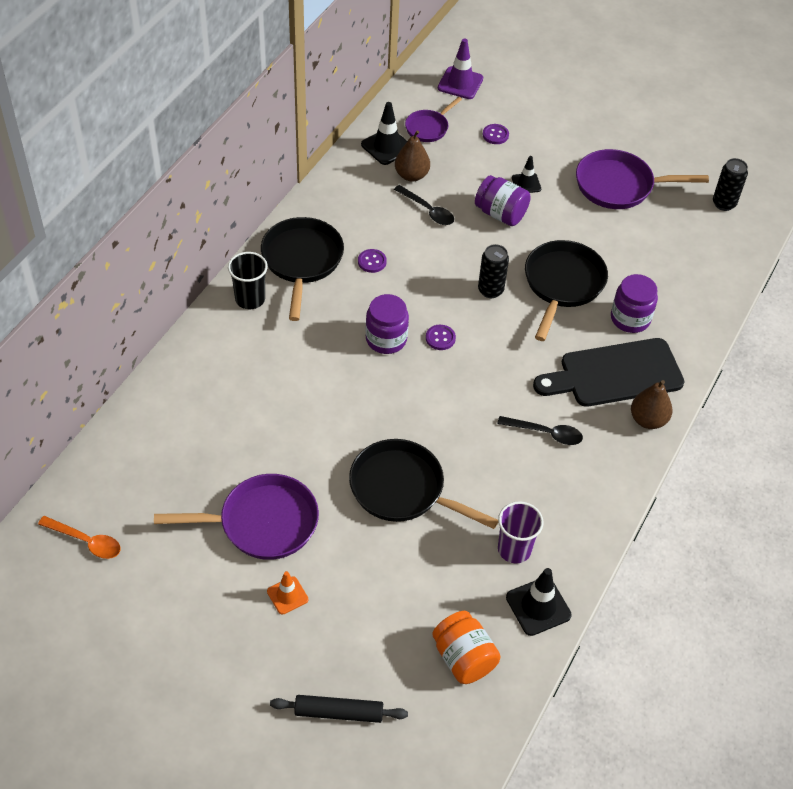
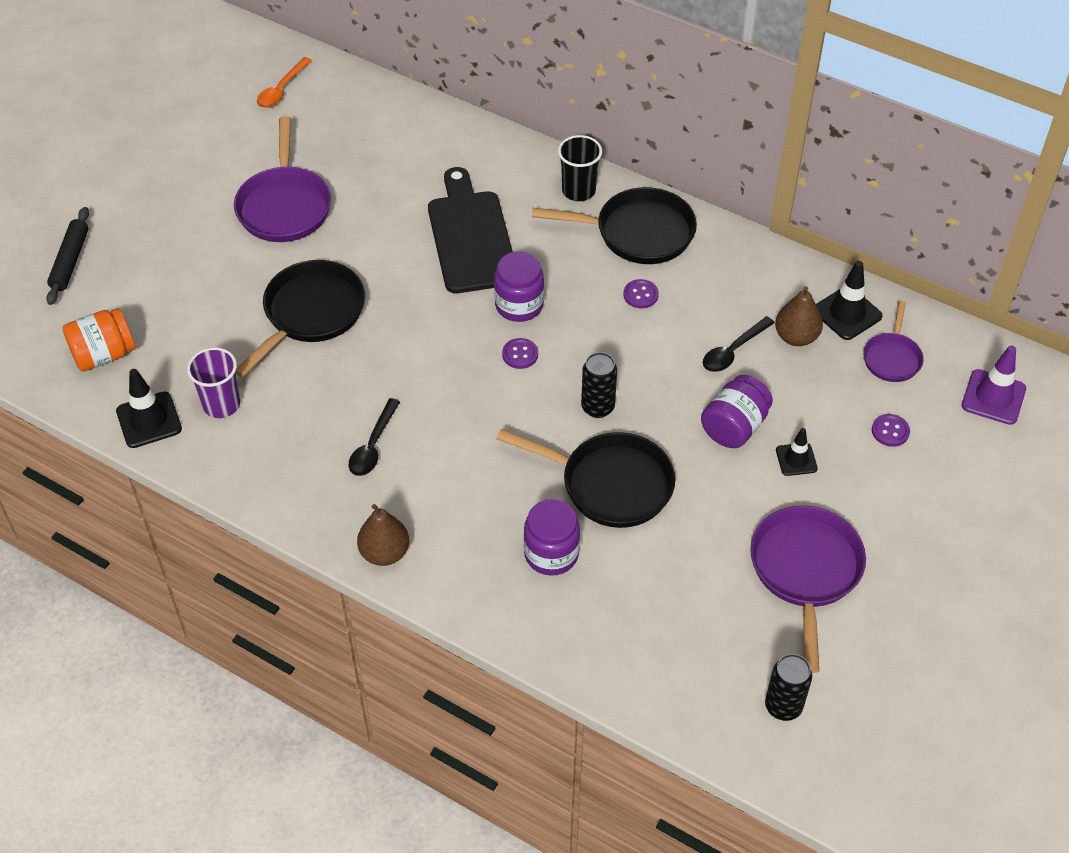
camera: 95 degrees right, 0 degrees up
(287, 595) = (199, 225): orange traffic cone -> none
(428, 127) = (892, 358): purple pan -> purple pan turned 120 degrees counterclockwise
(614, 374) = (459, 525): black cutting board -> black cutting board (471, 237)

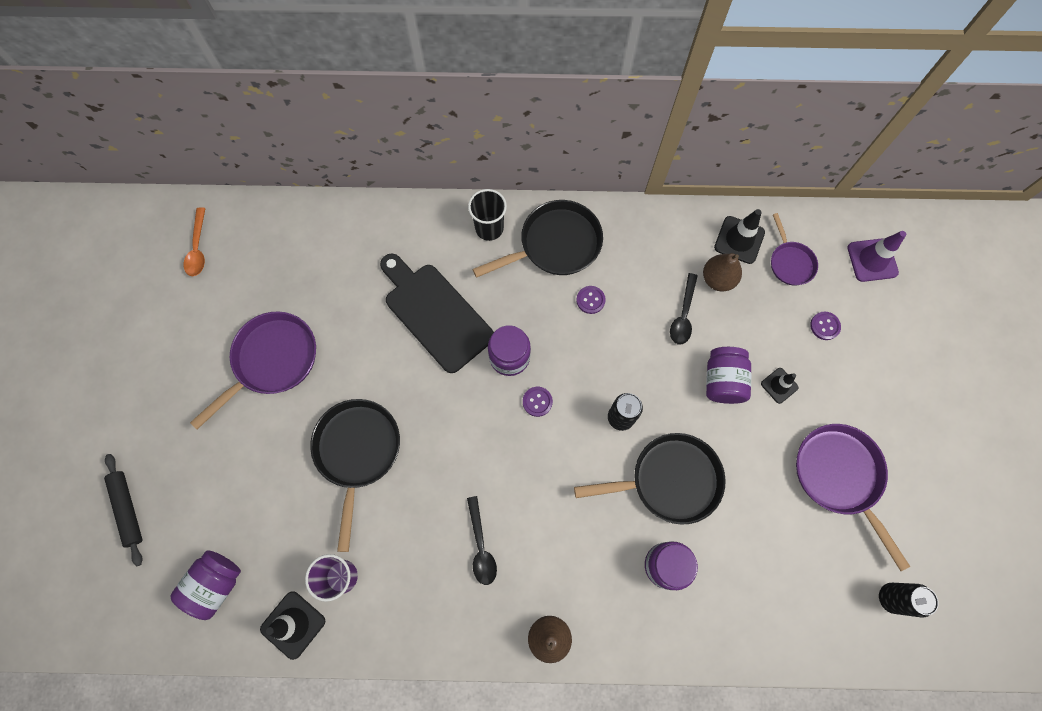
camera: 30 degrees left, 20 degrees up
(104, 355) = (216, 584): orange jar -> purple jar
(284, 206) = (272, 361): purple pan -> purple pan turned 105 degrees counterclockwise

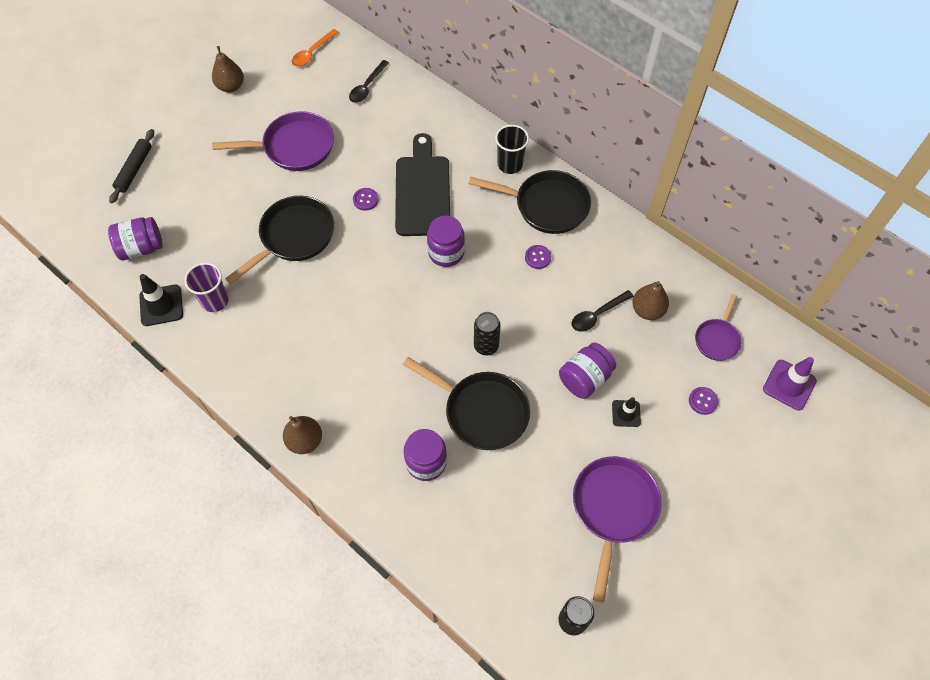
camera: 40 degrees right, 10 degrees down
(146, 344) = (231, 86): none -> brown pear
(481, 546) = (315, 352): black spoon -> black spoon (367, 87)
(537, 402) = (438, 293): purple button -> purple button (365, 200)
(739, 240) = (690, 296): black traffic cone -> none

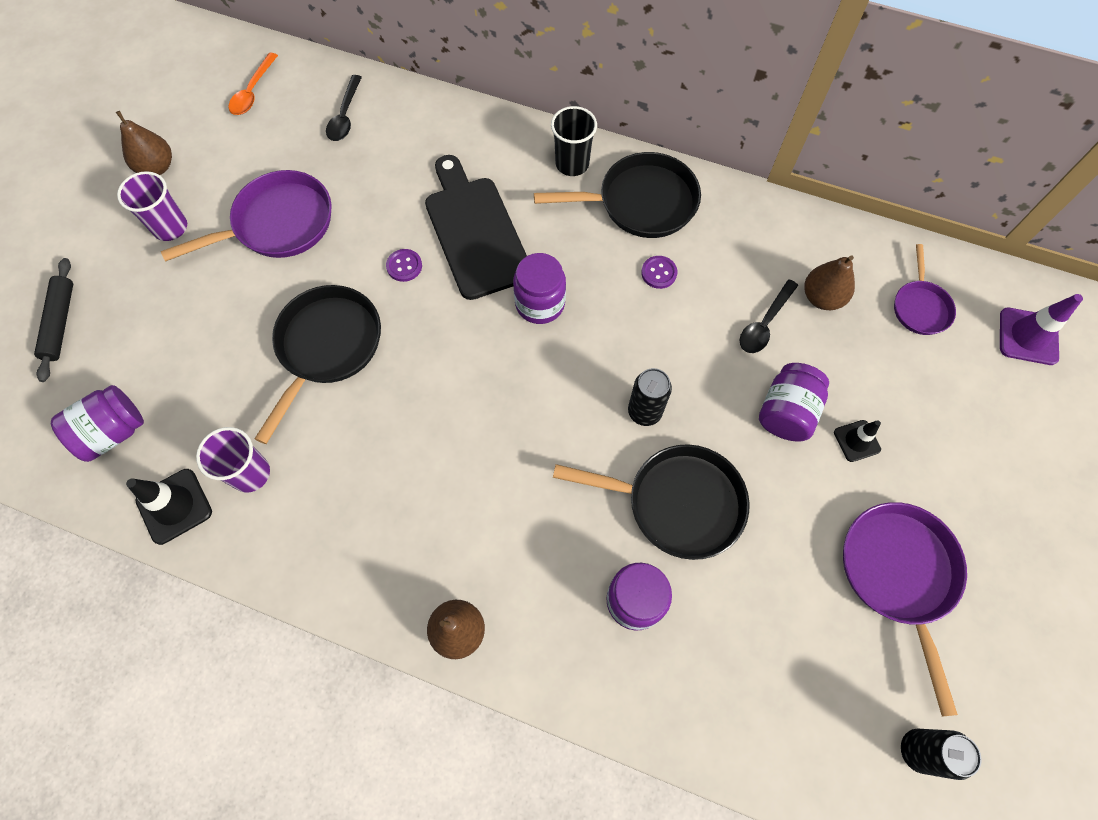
camera: 20 degrees left, 5 degrees up
(224, 129) = (170, 227): none -> purple cup
(703, 401) = (940, 392): purple button -> none

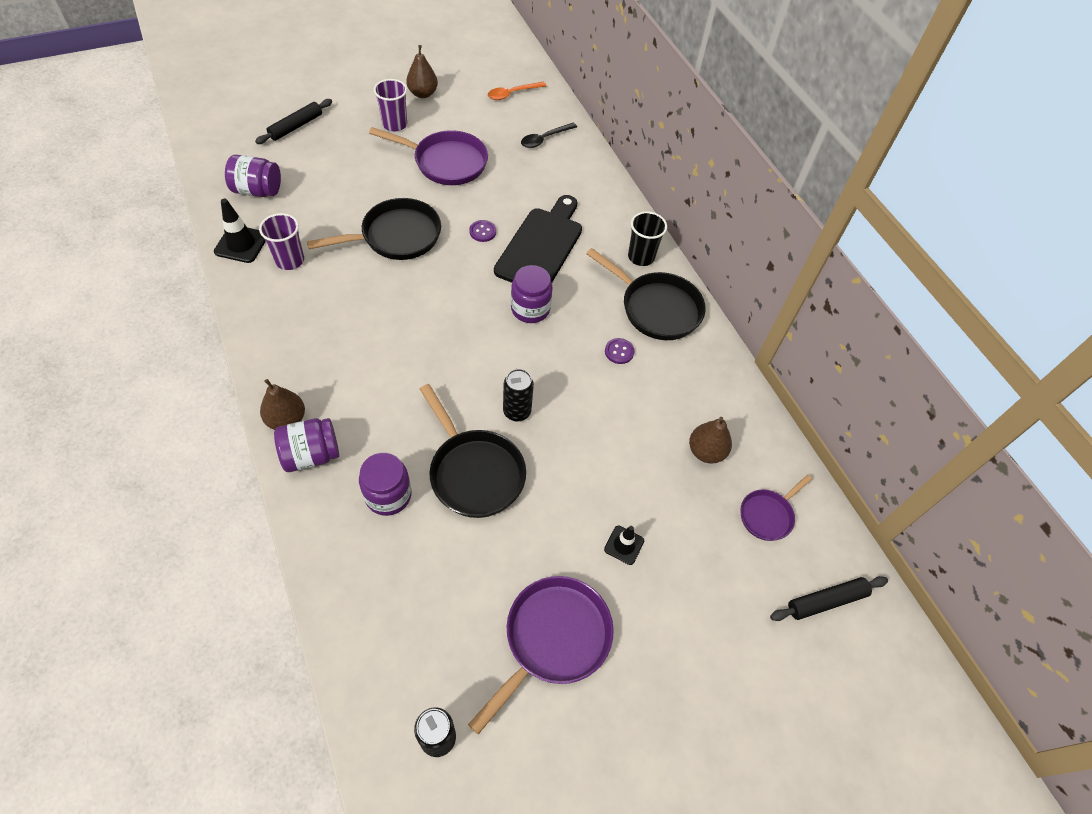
camera: 40 degrees right, 10 degrees down
(764, 324) = (649, 432): black spoon -> none
(786, 412) = (600, 489): purple jar -> purple jar (311, 455)
(1028, 336) = (826, 601): purple traffic cone -> black rolling pin

